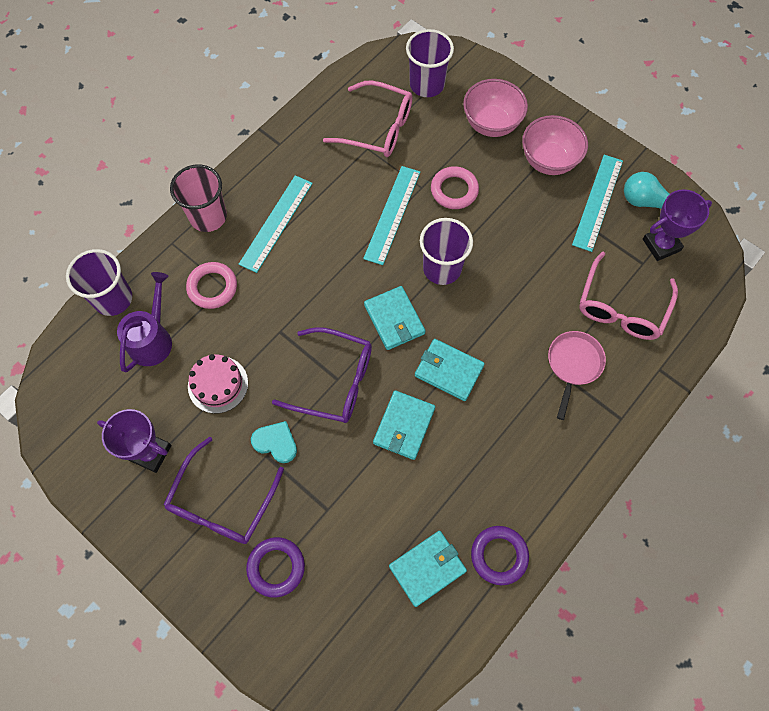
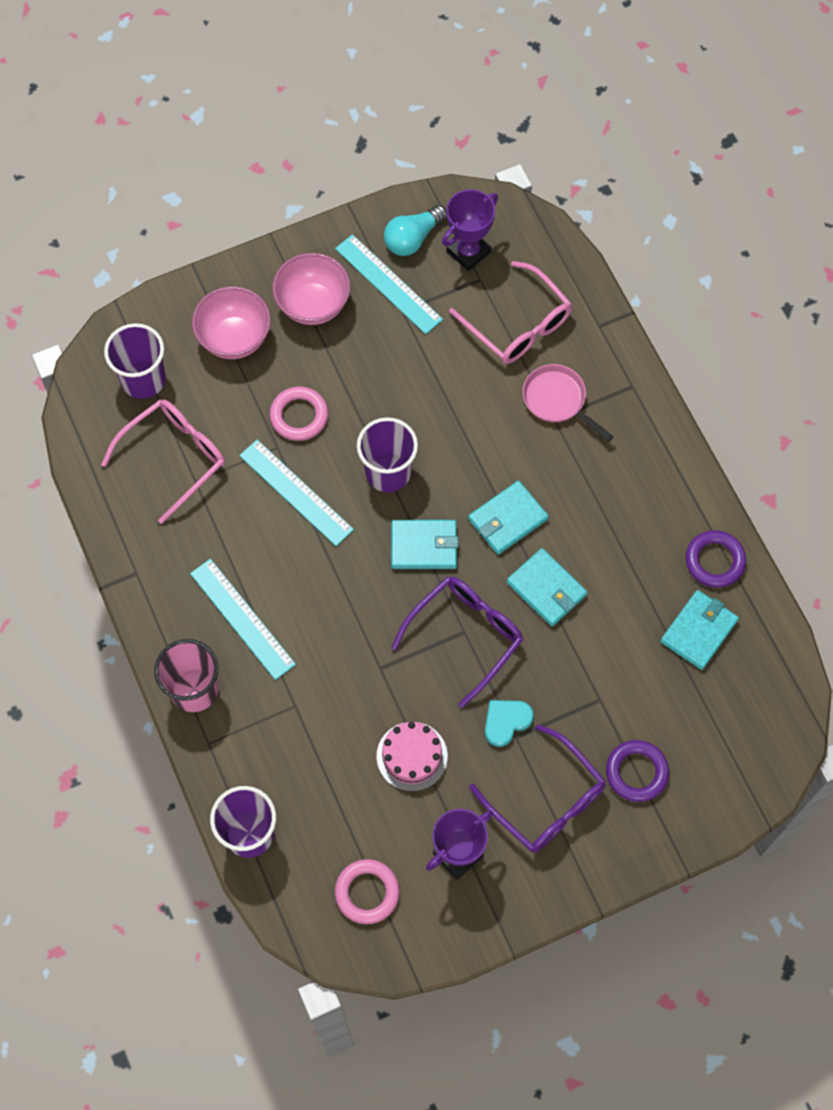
camera: 65 degrees left, 0 degrees up
(153, 339) = (323, 807): purple watering can -> none
(212, 287) = (290, 719): pink ring -> pink ring (367, 892)
(427, 568) = (699, 631): turquoise wallet -> turquoise wallet turned 45 degrees clockwise
(661, 245) = (468, 252): purple trophy -> purple trophy turned 45 degrees clockwise

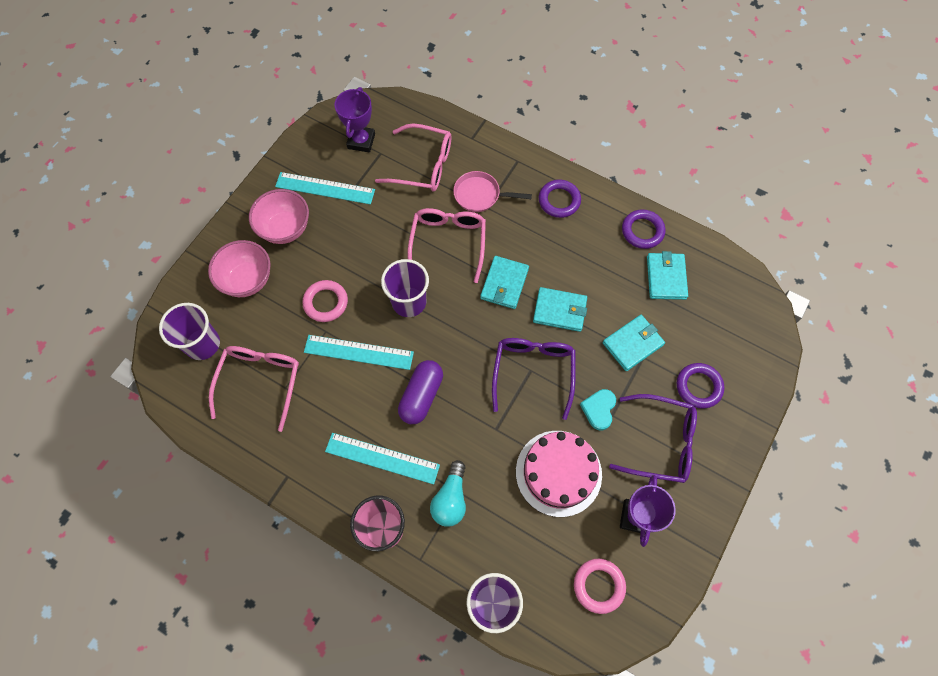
camera: 35 degrees left, 0 degrees up
(328, 581) = (421, 396): none -> purple capsule
(412, 238) = (321, 153): turquoise light bulb -> turquoise light bulb (450, 499)
(412, 756) = (558, 473): pink cake -> pink cake, size x1.55
(424, 546) = (465, 333): turquoise wallet -> turquoise wallet (633, 344)
(479, 433) = (448, 243): none -> pink glasses
(644, 464) = (559, 200): none -> purple ring

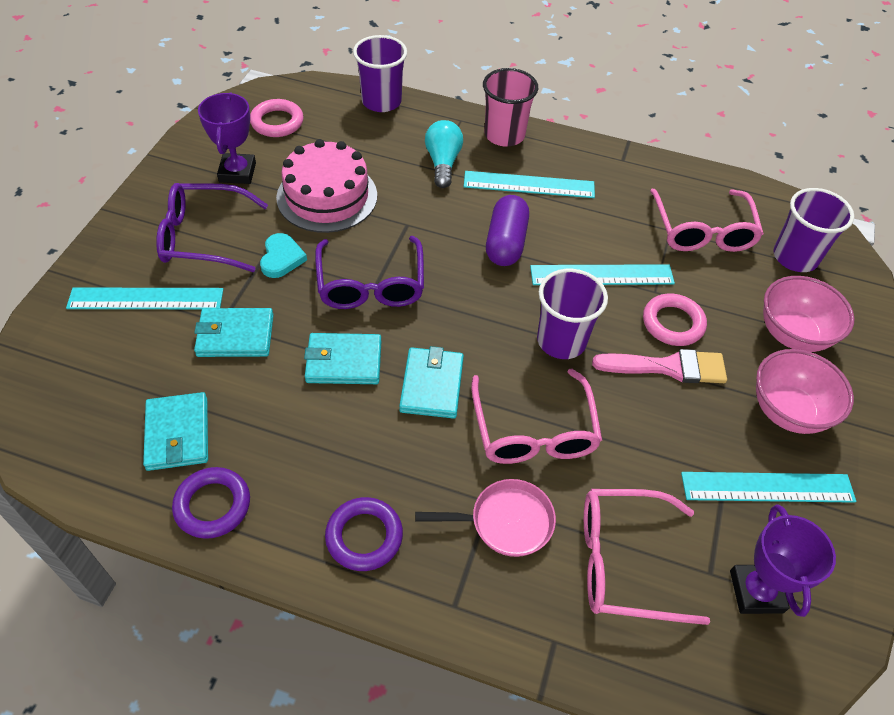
camera: 165 degrees right, 15 degrees down
(345, 270) = (667, 367): none -> pink brush
(633, 344) = (235, 335): turquoise wallet -> turquoise wallet turned 45 degrees clockwise
(698, 387) = (146, 299): purple ring -> turquoise ruler

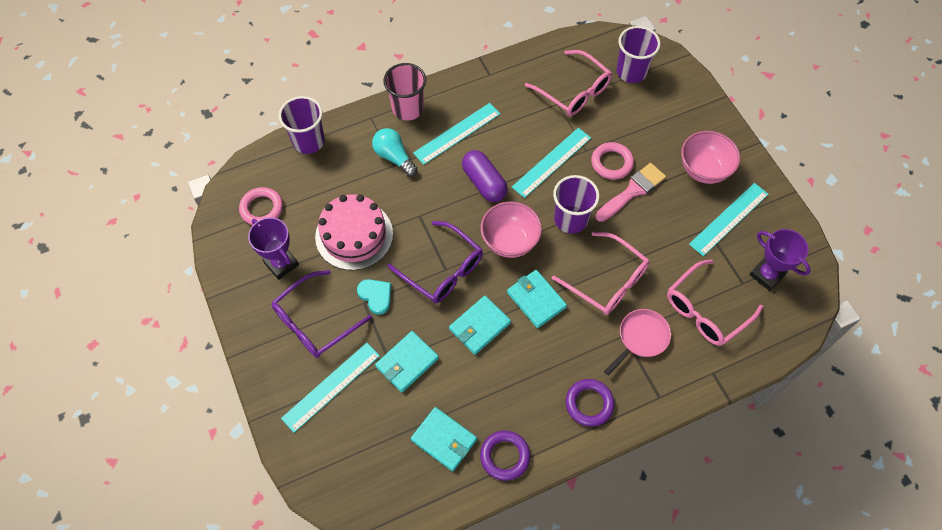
camera: 40 degrees left, 10 degrees up
(792, 334) = (669, 122): pink bowl -> pink bowl (509, 241)

